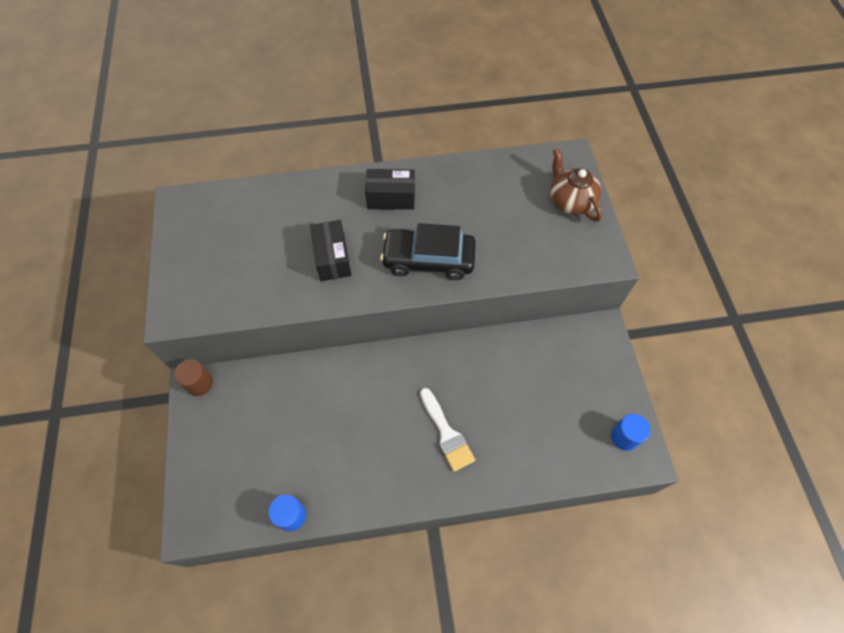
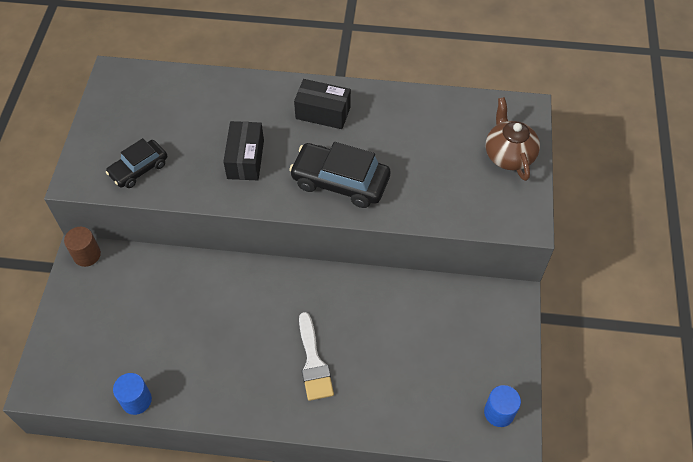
camera: 15 degrees right, 5 degrees down
(231, 291) = (139, 169): none -> black car

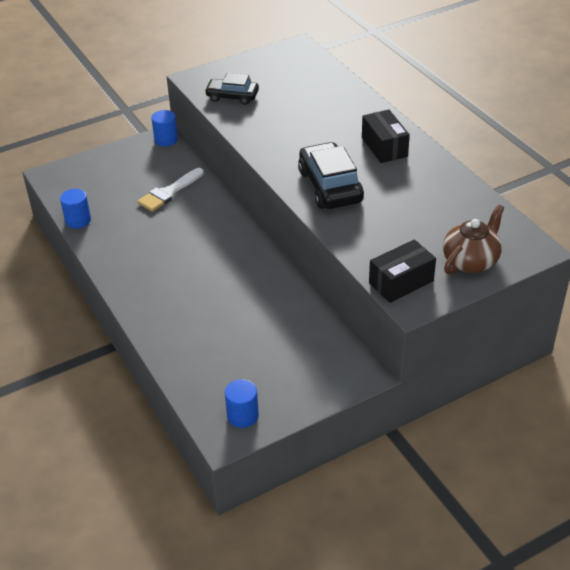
camera: 55 degrees right, 15 degrees down
(87, 255) = (166, 140): brown cylinder -> blue cylinder
(245, 159) = (296, 134): black box -> black box (401, 282)
(313, 362) = (186, 287): white brush -> white brush (169, 192)

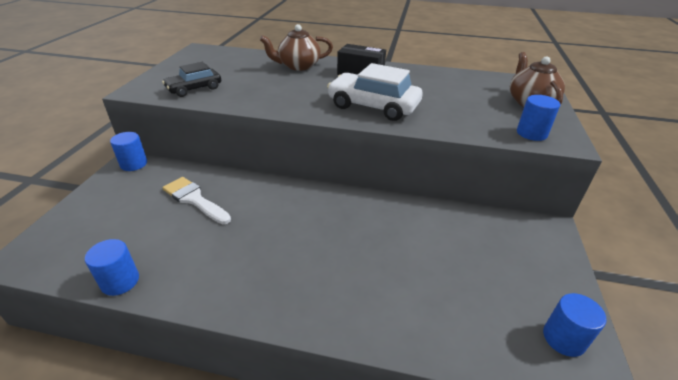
camera: 50 degrees left, 5 degrees down
(169, 192) = (194, 199): white brush -> white brush turned 135 degrees clockwise
(330, 186) = (373, 106): black car -> white car
(346, 110) = (298, 66): none -> brown teapot
(401, 282) = (531, 133): black box -> blue cylinder

